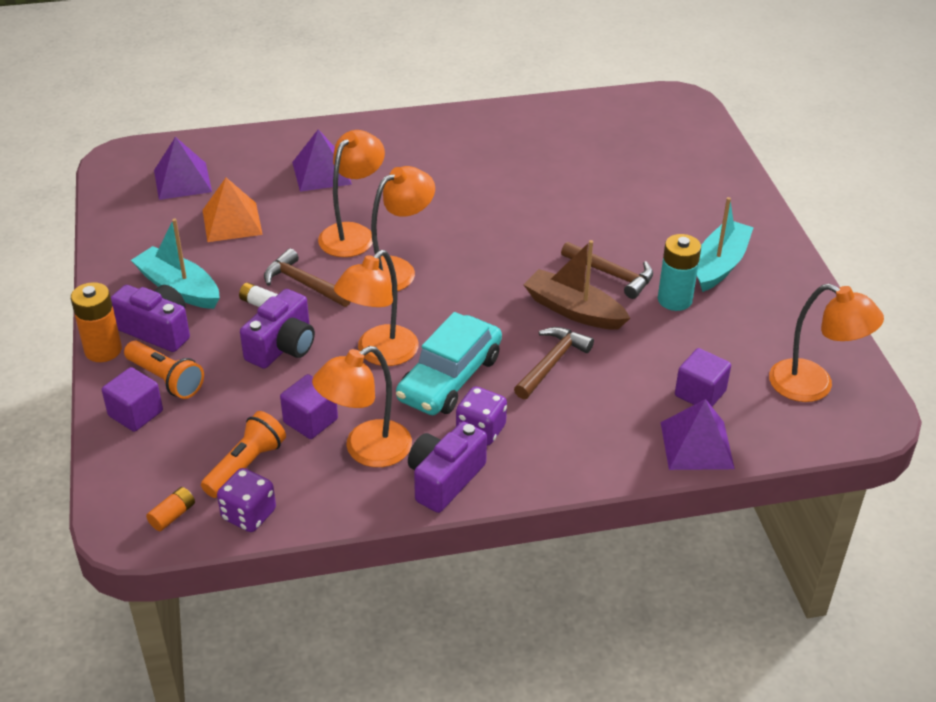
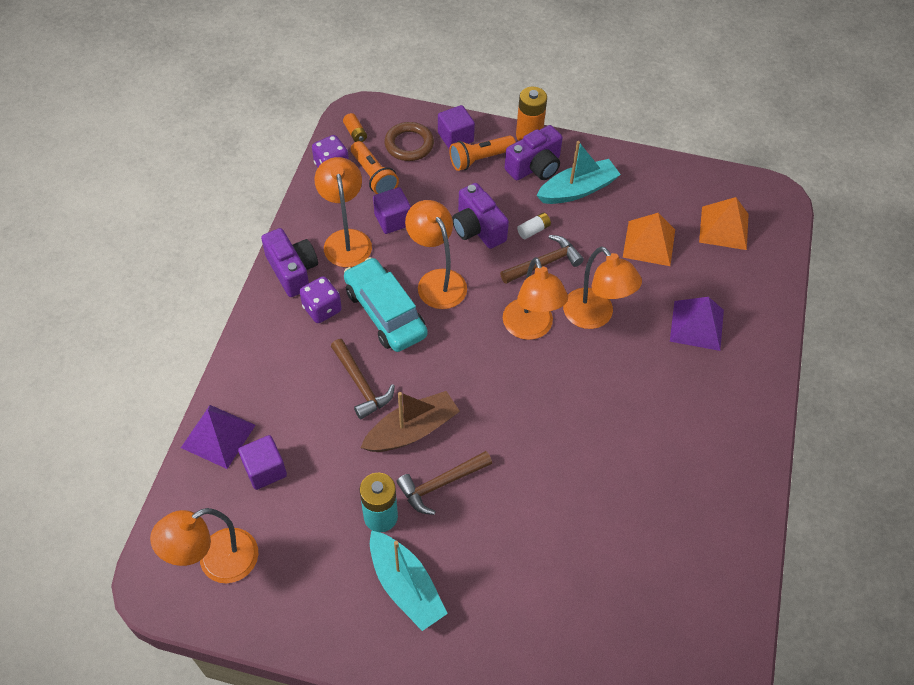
camera: 115 degrees right, 15 degrees up
(170, 453) = (409, 144): none -> brown ring
(182, 181) = (724, 228): purple pyramid -> orange pyramid

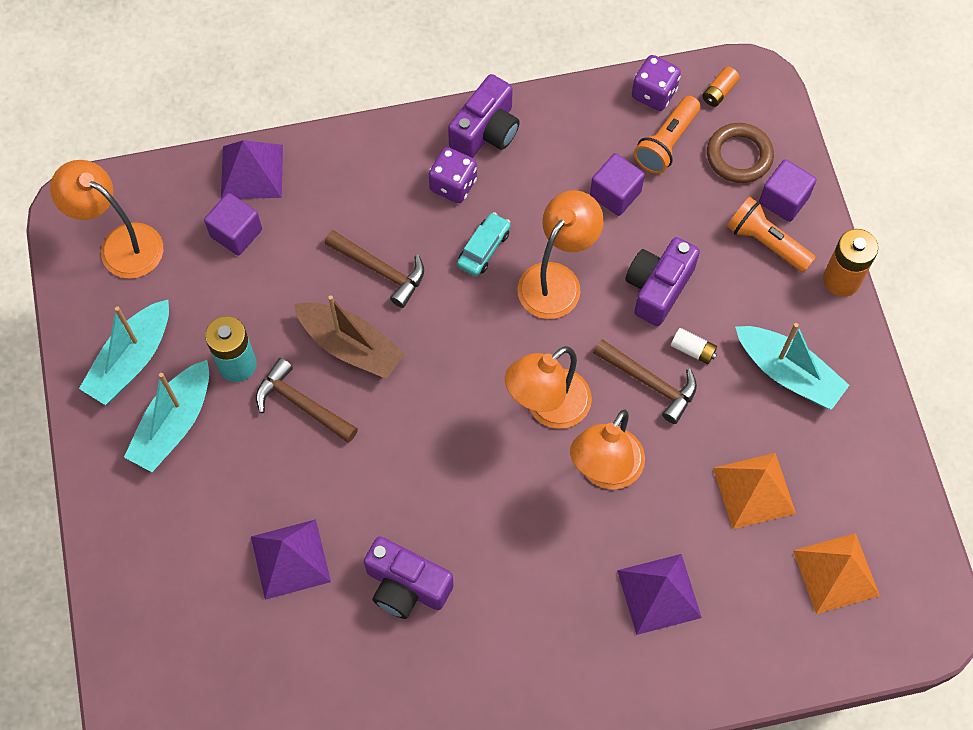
camera: 65 degrees right, 10 degrees up
(329, 596) = (132, 360): none -> turquoise boat
(346, 239) = (559, 161): orange lamp -> none
(361, 384) = (380, 270): brown hammer -> brown hammer turned 90 degrees counterclockwise
(385, 312) = (484, 248): turquoise car -> turquoise car, size x0.51
(535, 167) = (794, 309): purple camera -> purple camera (406, 586)
(564, 546) = (290, 559): none -> purple pyramid

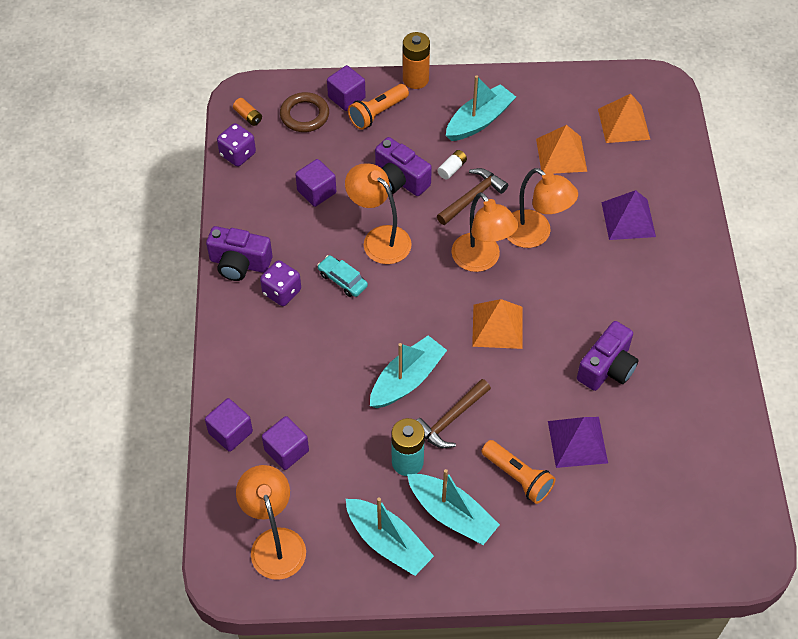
camera: 80 degrees left, 10 degrees down
(121, 244) = (275, 542): orange lamp -> orange lamp turned 120 degrees clockwise
(252, 171) = (230, 432): purple pyramid -> purple cube
(351, 346) = (407, 379): brown boat -> turquoise boat
(380, 270) = (345, 351): brown hammer -> none
(447, 441) = (497, 326): none -> orange pyramid
(486, 131) = (239, 263): purple camera -> purple camera turned 150 degrees clockwise
(666, 143) = (282, 154): orange flashlight -> orange flashlight (518, 477)

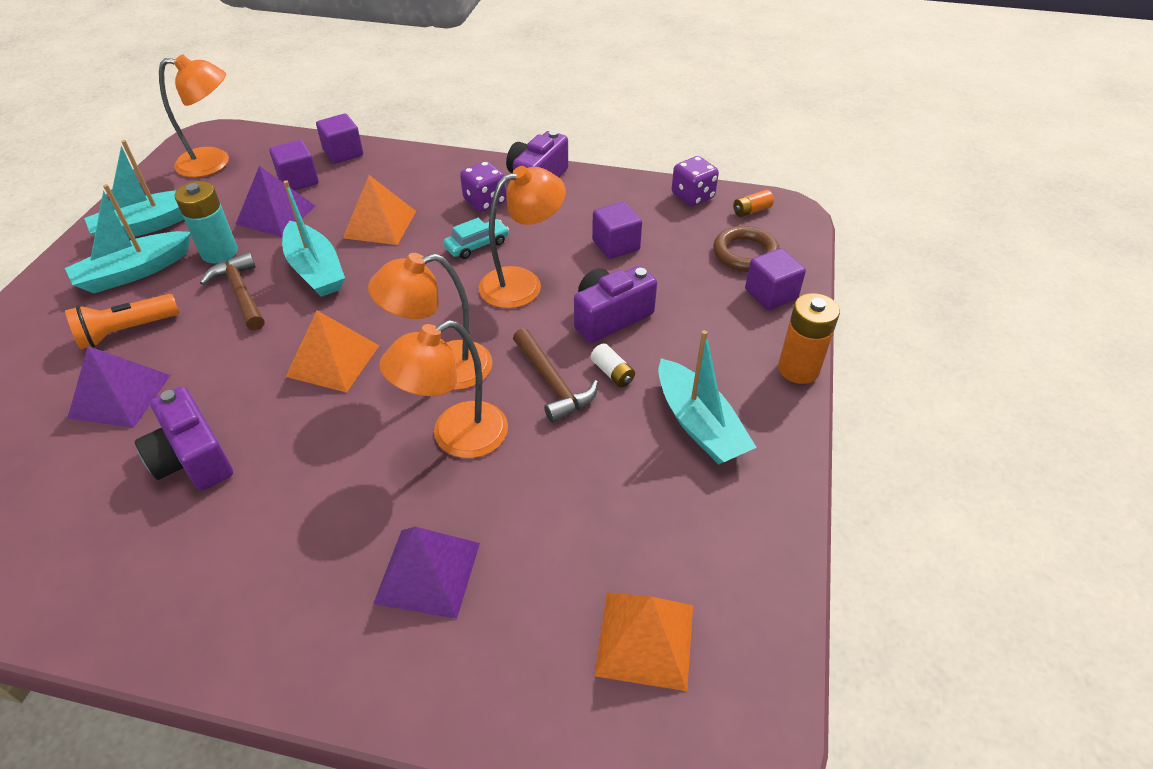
camera: 105 degrees right, 10 degrees down
(344, 444) = (275, 215): none -> purple pyramid
(377, 113) = (736, 318): orange flashlight -> none
(561, 155) = (599, 514): orange pyramid -> orange pyramid (380, 224)

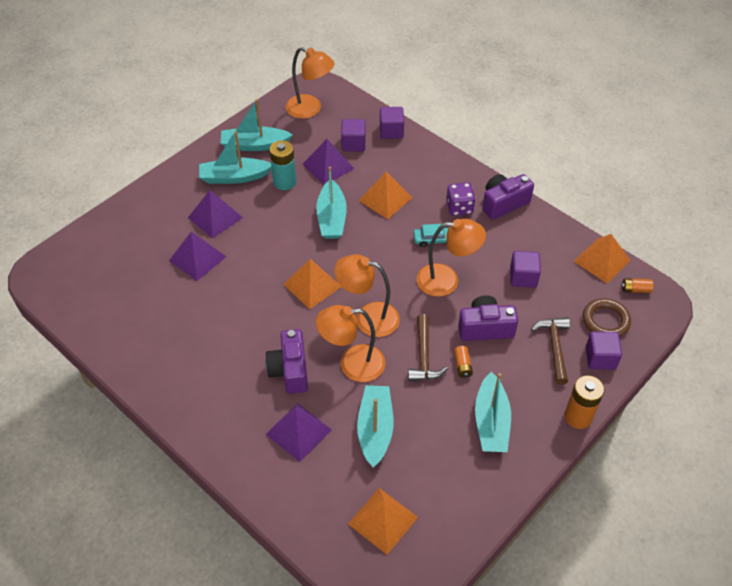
camera: 30 degrees right, 5 degrees up
(126, 331) = (215, 217): orange flashlight -> purple pyramid
(193, 458) = (217, 313): purple camera -> purple camera (290, 370)
(241, 293) = (284, 217): brown hammer -> brown hammer (554, 347)
(546, 511) = (375, 429): none -> turquoise boat
(612, 373) = (462, 365): white battery -> orange battery
(692, 196) = (602, 261): purple dice -> orange pyramid

